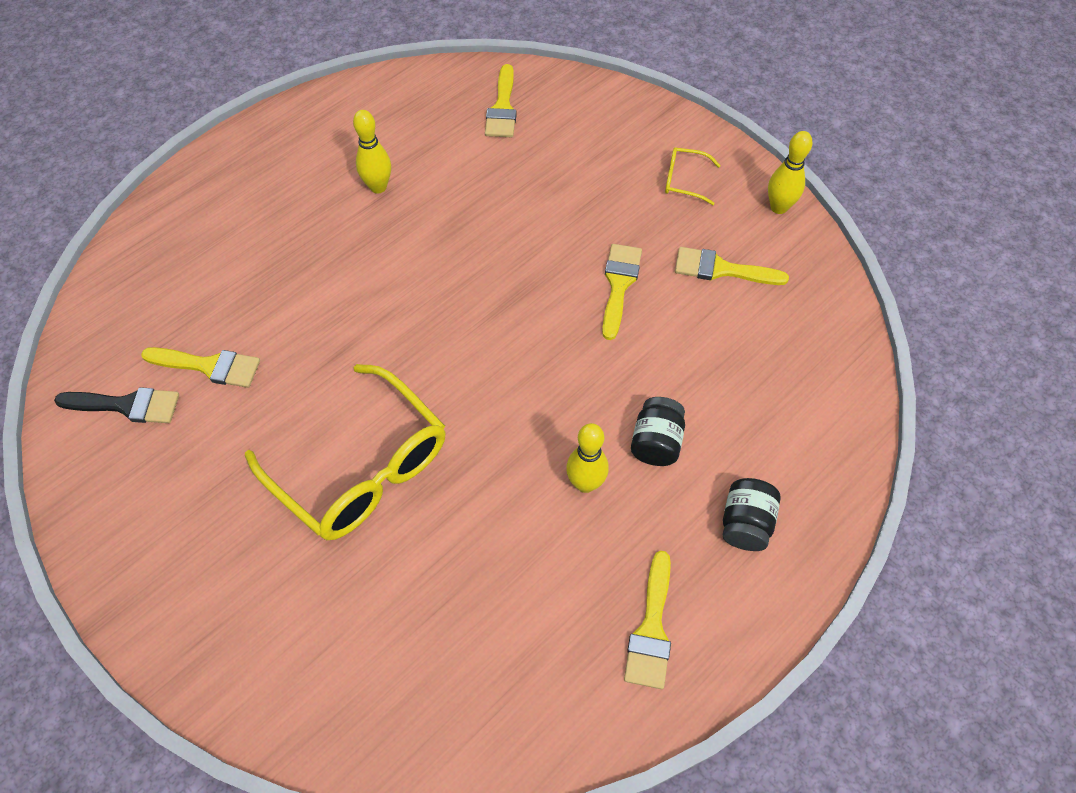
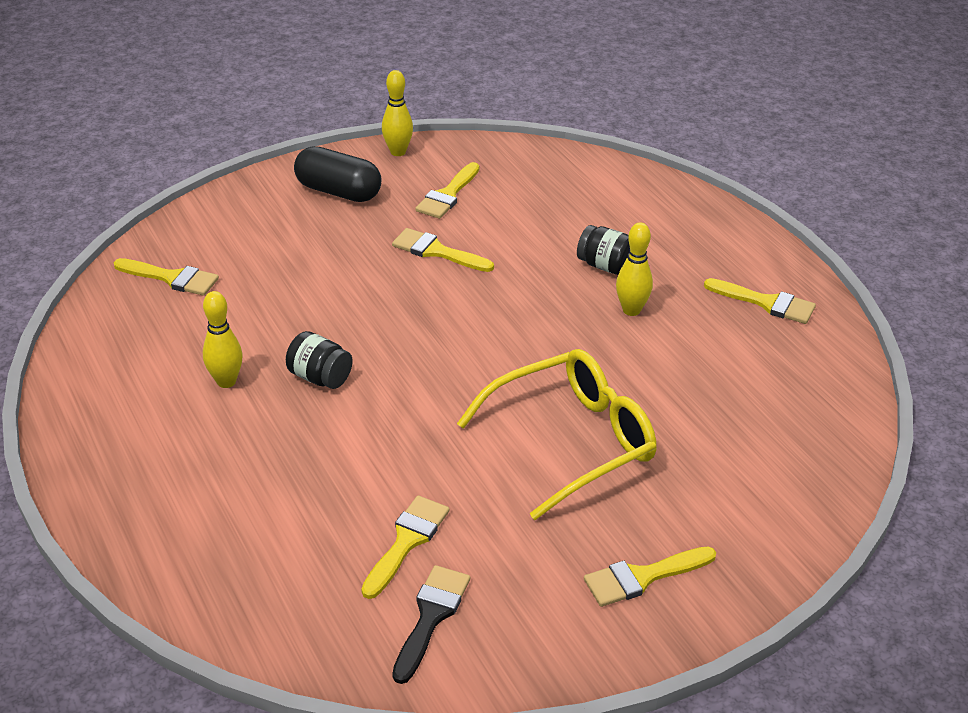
camera: 75 degrees left, 20 degrees down
(188, 564) = (642, 577): none -> yellow brush
(684, 180) = (338, 191): yellow glasses -> black capsule
(745, 523) = (690, 239): black jar -> black jar (320, 377)

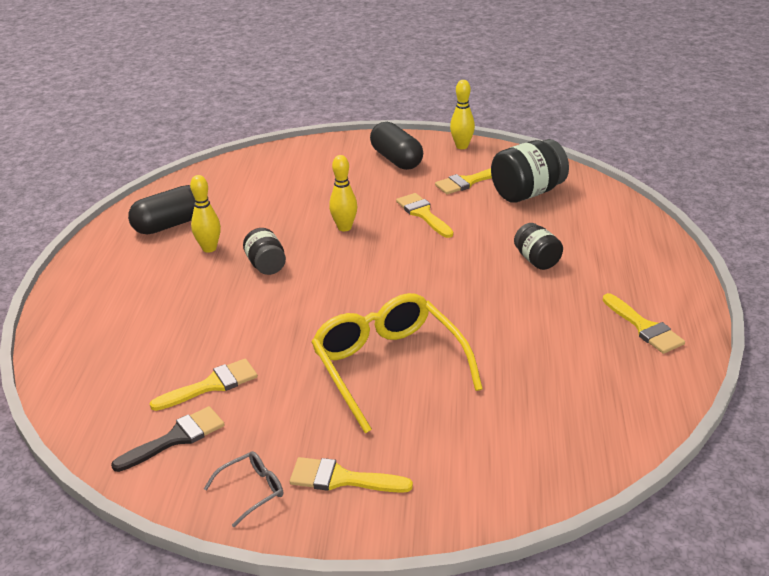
camera: 35 degrees right, 5 degrees down
(140, 368) = (170, 224): none -> black capsule
(172, 278) = (242, 180): yellow brush -> none
(523, 189) = (527, 193): none -> black jar
(569, 632) = (252, 491): none -> grey glasses
(572, 441) = (388, 367): yellow glasses -> yellow glasses turned 120 degrees counterclockwise
(631, 310) = (526, 296): yellow bowling pin -> yellow bowling pin (344, 227)

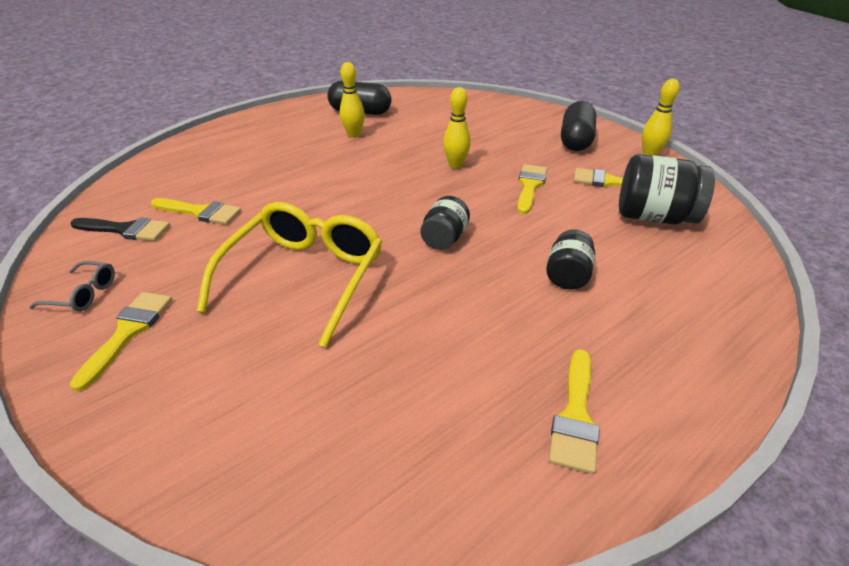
camera: 45 degrees right, 5 degrees up
(266, 265) = (364, 161): black jar -> black jar (444, 238)
(341, 479) = (128, 332): yellow brush -> yellow brush turned 45 degrees clockwise

